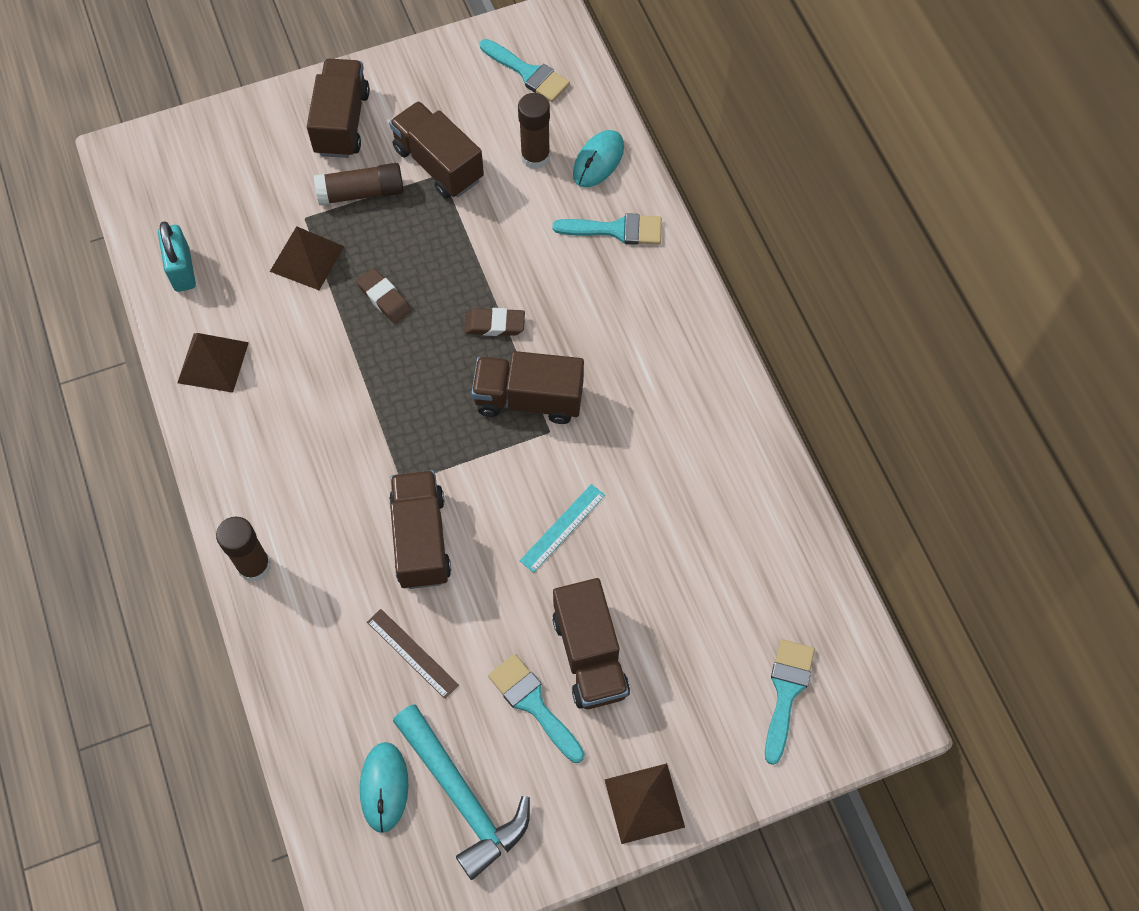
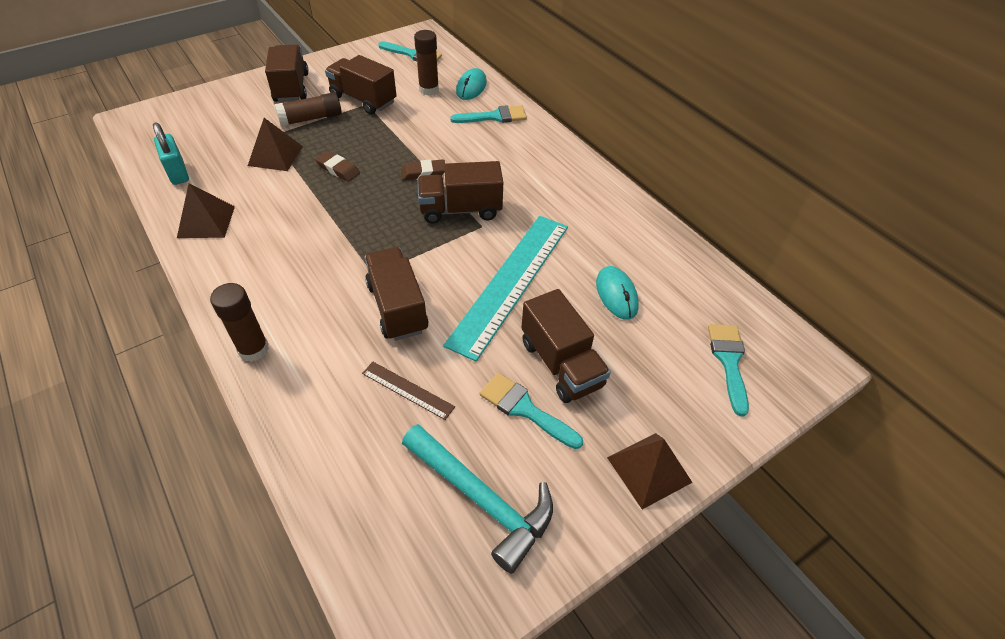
camera: 15 degrees left, 15 degrees down
(384, 787) = (404, 506): turquoise mouse -> turquoise mouse (616, 294)
(562, 527) = (510, 282): turquoise ruler -> turquoise ruler, size x2.29

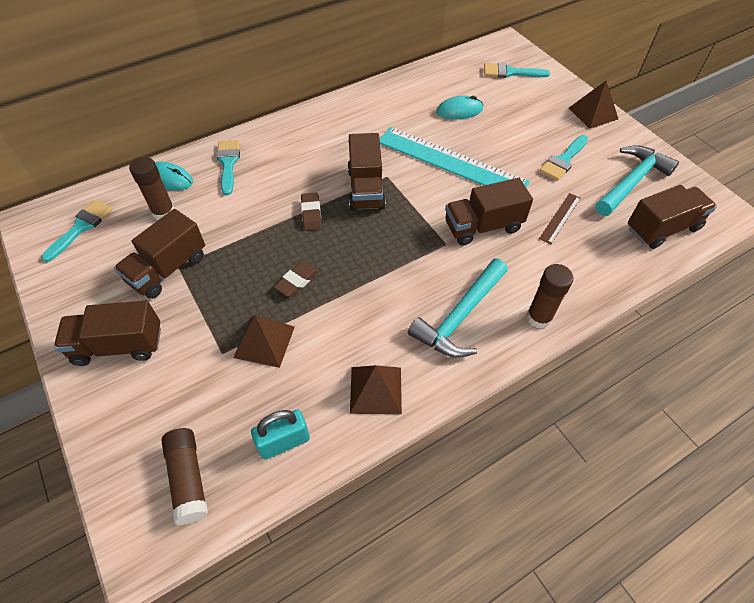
camera: 85 degrees left, 5 degrees up
(270, 281) = (460, 317): none -> turquoise hammer
(311, 118) = (196, 316): brown glue stick -> brown glue stick (188, 479)
(561, 364) = (524, 141): brown truck -> brown truck (662, 228)

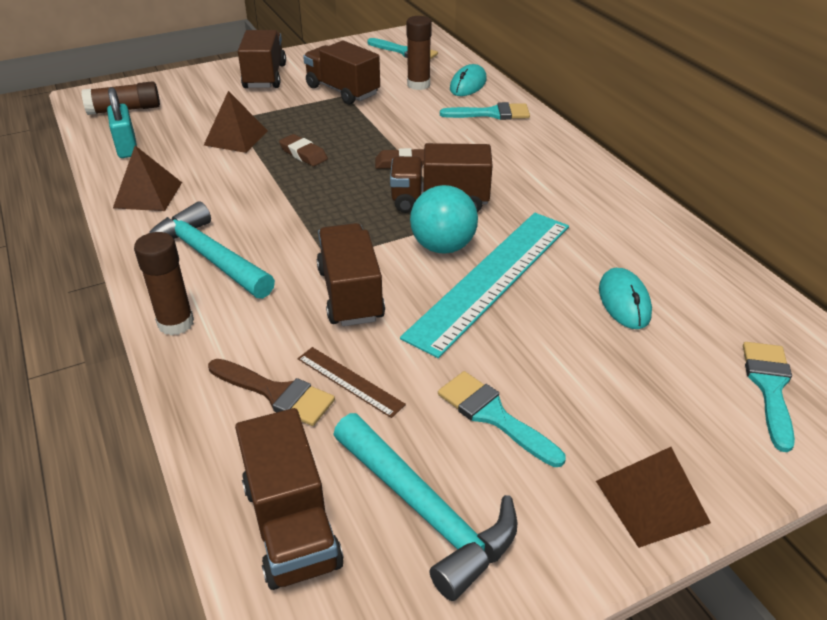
camera: 95 degrees right, 15 degrees down
(421, 185) = (443, 247): none -> turquoise ball
(581, 249) = (276, 393): none -> brown brush

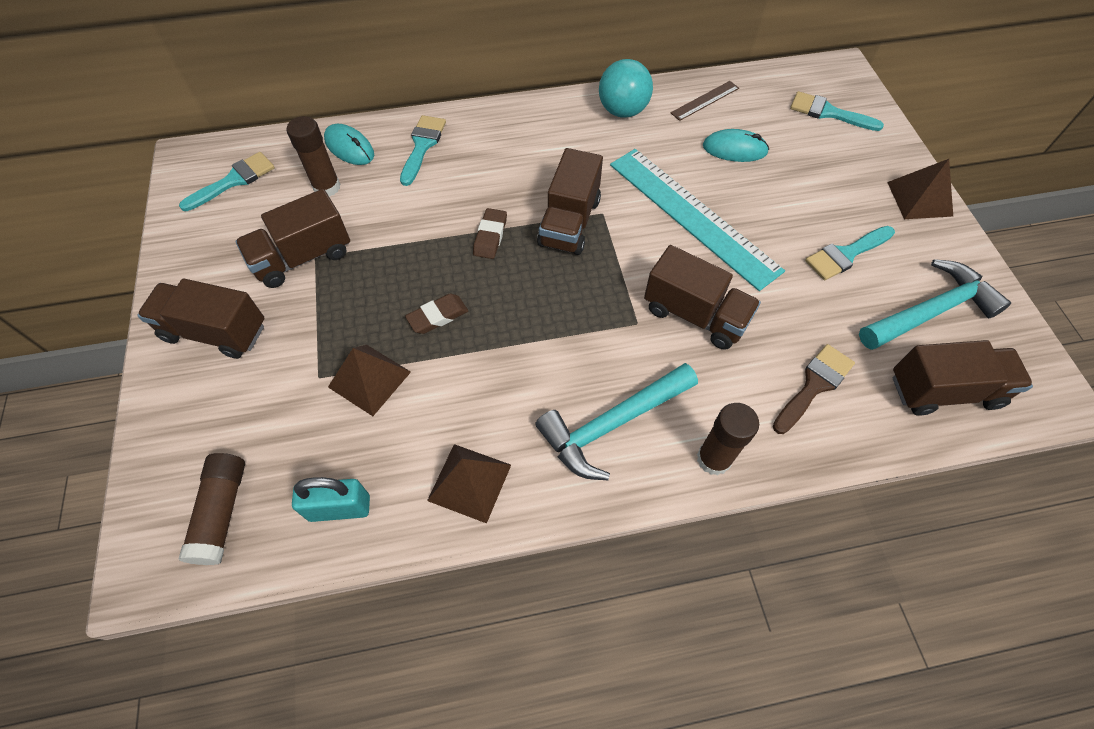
camera: 75 degrees left, 20 degrees up
(350, 294) = (695, 314): brown truck -> brown truck turned 150 degrees counterclockwise
(350, 381) = (804, 333): brown ruler -> brown ruler (705, 100)
(443, 247) = (641, 236): turquoise ball -> turquoise ball (622, 111)

